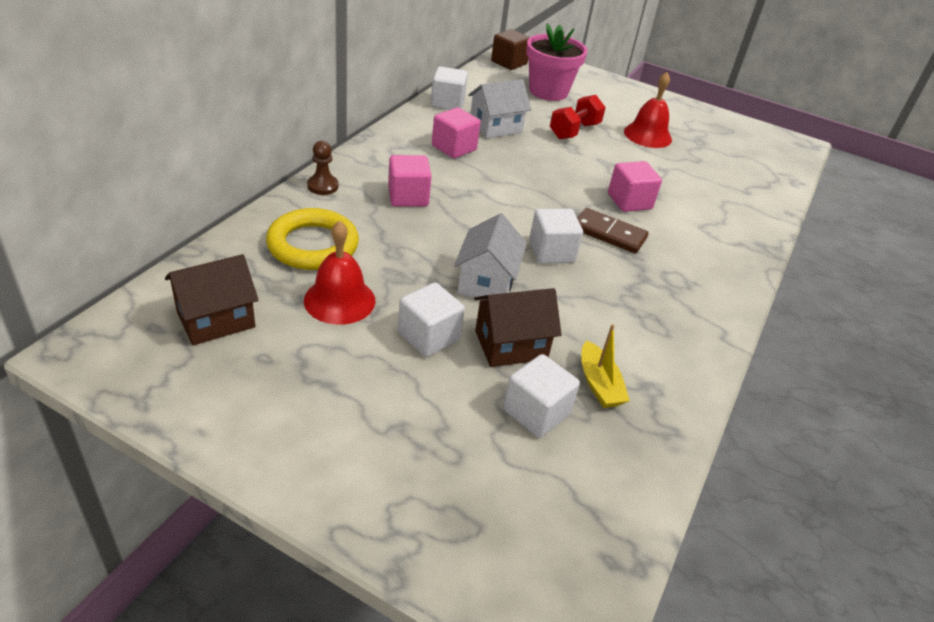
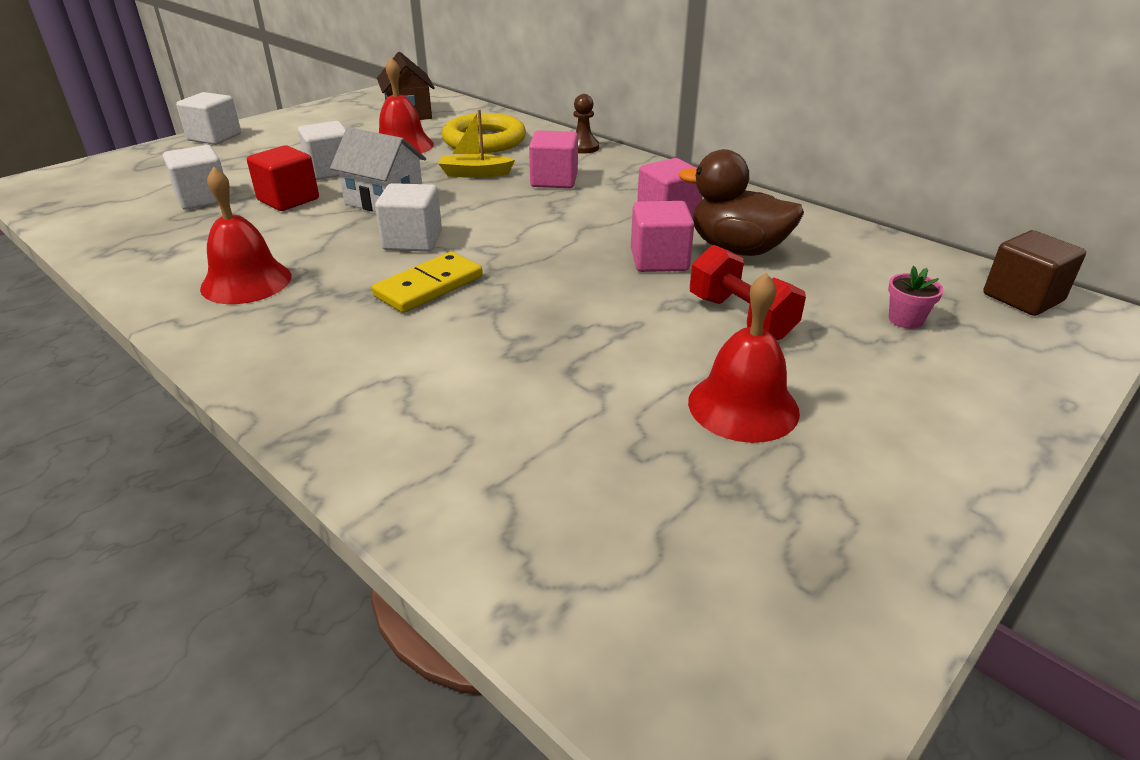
camera: 110 degrees right, 5 degrees down
(447, 103) = (806, 223): white cube -> white cube (214, 137)
(495, 127) = (737, 249): white house -> brown duck
(511, 345) = (288, 200): brown house -> red cube
(548, 91) = (905, 320): pink flower pot -> pink flower pot, size x0.41
(599, 384) = (199, 229): yellow boat -> yellow boat (475, 174)
(609, 233) = (429, 286): brown domino -> yellow domino
(629, 201) = (502, 322): pink cube -> pink cube (659, 260)
(657, 319) = (246, 282): none -> red bell

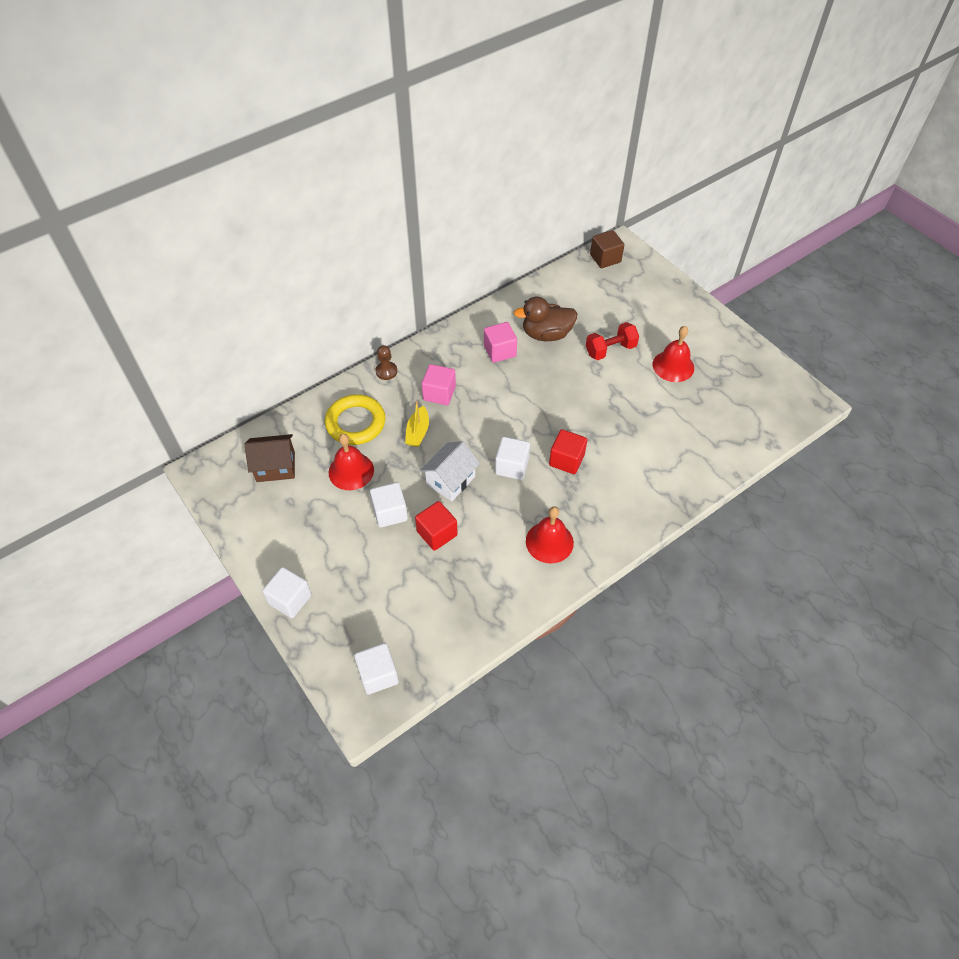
camera: 80 degrees left, 20 degrees up
(203, 199) = (423, 584): white cube -> white cube (378, 675)
(429, 286) = (566, 460): yellow domino -> red cube
(659, 260) = (553, 366): pink cube -> none
(737, 249) = (546, 334): brown duck -> brown duck turned 45 degrees clockwise
(905, 320) = (618, 299): pink flower pot -> none

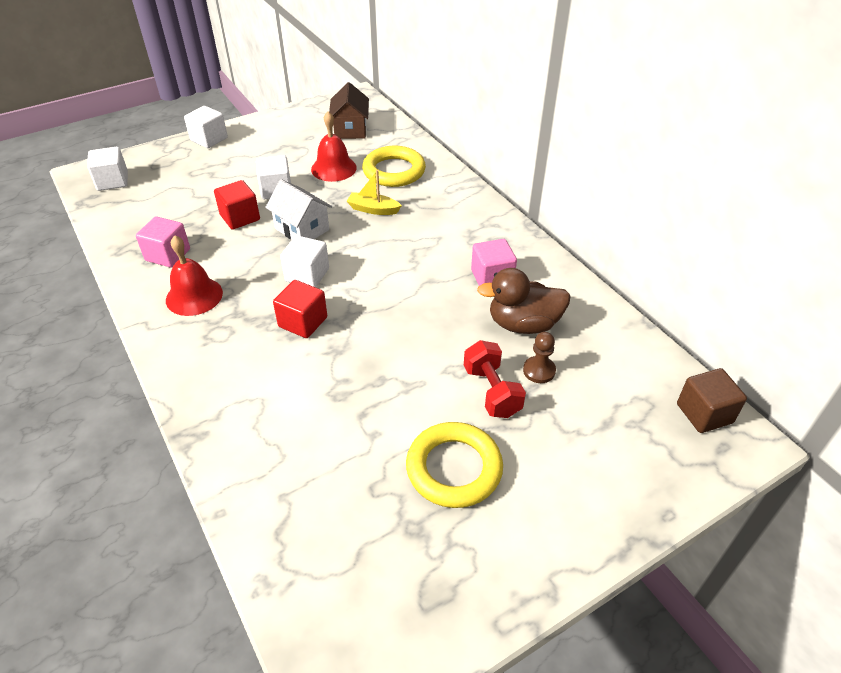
camera: 95 degrees right, 10 degrees down
(386, 371) = (463, 190): brown pawn -> brown pawn (539, 371)
(439, 393) = (426, 226): pink cube -> pink cube (168, 255)
(546, 334) = (523, 324): brown duck -> brown duck turned 90 degrees counterclockwise
(673, 366) = (454, 468): red bell -> yellow ring

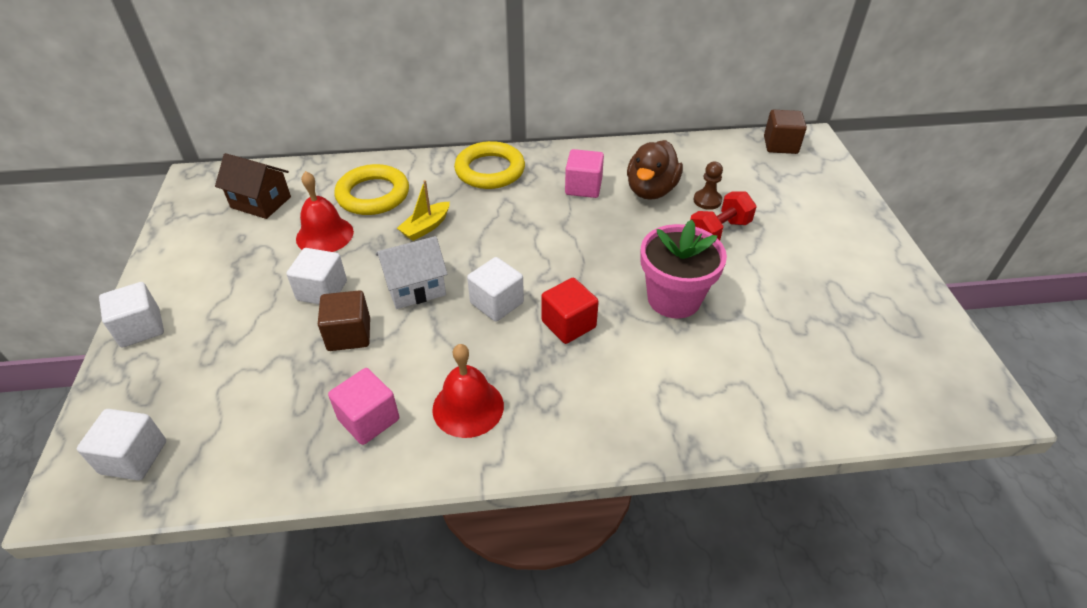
camera: 65 degrees left, 0 degrees up
(240, 217) = (349, 334): red cube -> brown cube
(370, 381) = (674, 299): none -> pink flower pot
(454, 468) = (792, 278): yellow ring -> yellow ring (490, 170)
(492, 391) = (718, 232): red dumbbell -> red dumbbell turned 45 degrees counterclockwise

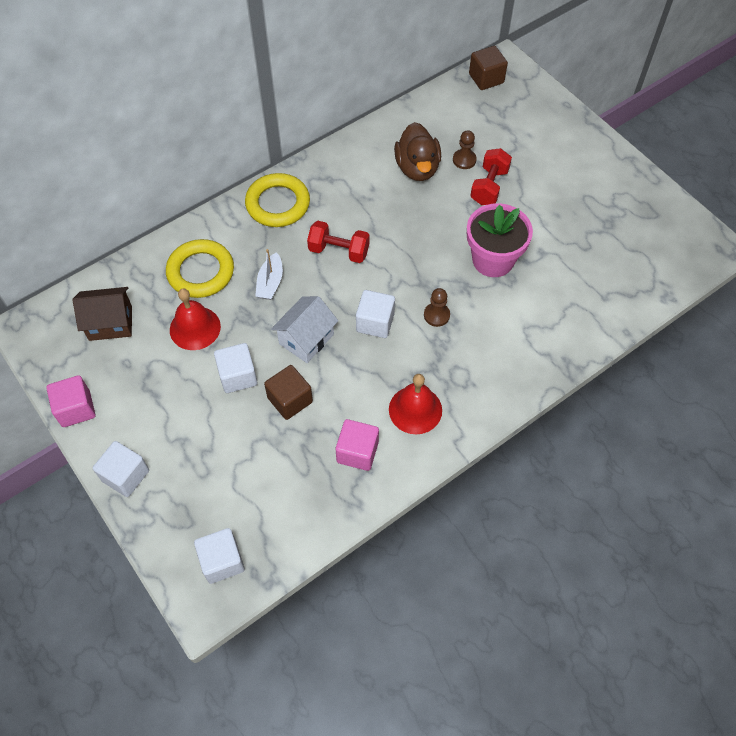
camera: 30 degrees left, 15 degrees up
(426, 227) = (270, 283): yellow boat -> white boat
(514, 227) = (339, 251): none -> red dumbbell
(568, 324) = (436, 315): red cube -> brown pawn
(583, 187) = (364, 188): pink cube -> pink cube (76, 409)

